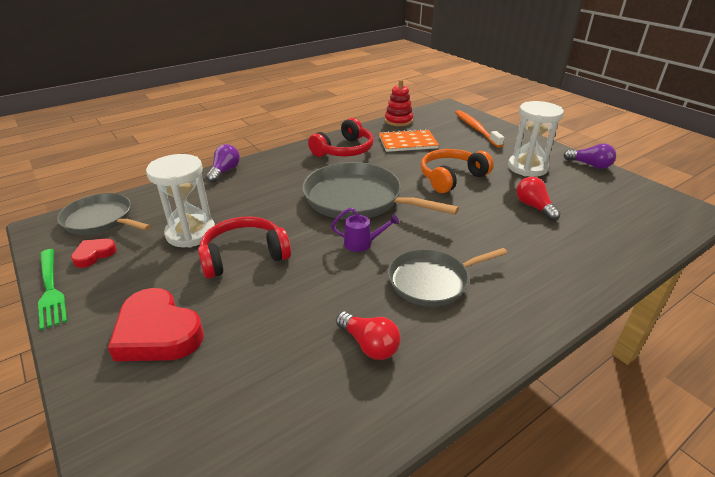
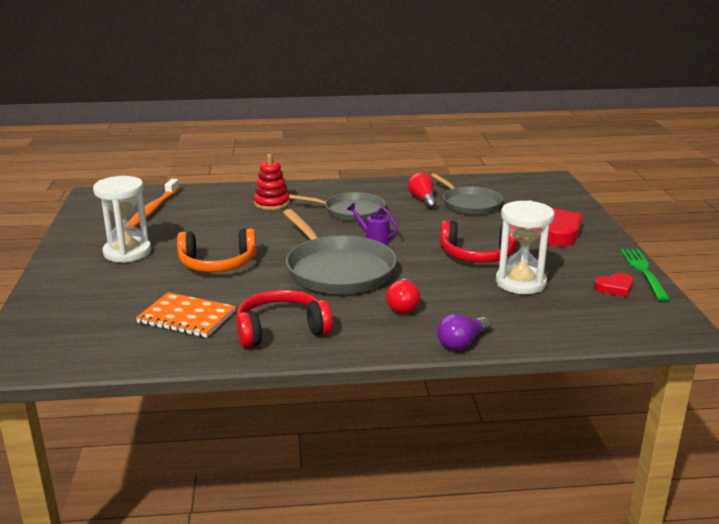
camera: 150 degrees left, 10 degrees down
(101, 219) = (619, 320): grey pan -> grey pan (469, 204)
(398, 121) = (133, 359): red stacking toy -> red stacking toy (272, 203)
(476, 129) = (66, 310): orange toothbrush -> orange toothbrush (153, 210)
(534, 207) = (198, 225): red light bulb -> red light bulb (403, 306)
(590, 165) = (68, 238): purple light bulb -> none

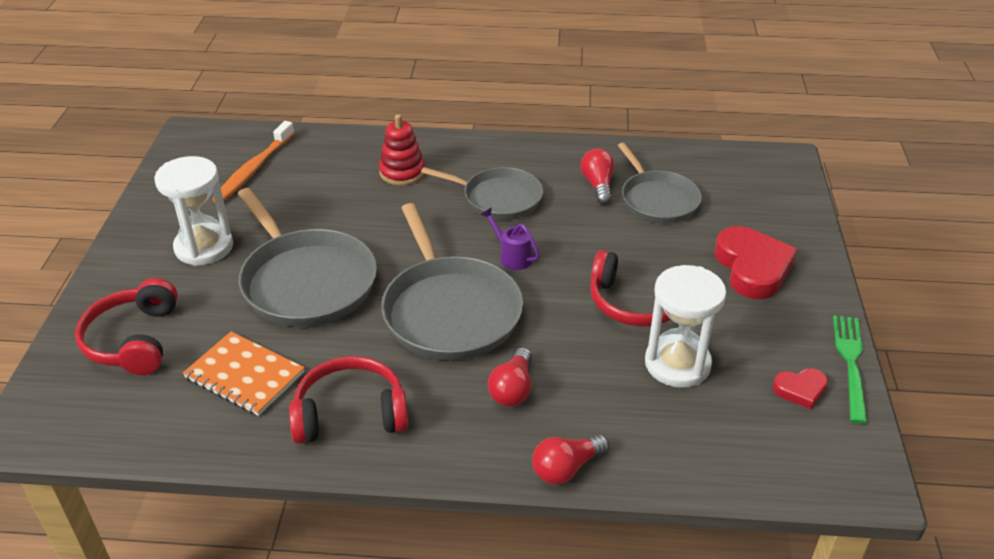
camera: 10 degrees right, 15 degrees up
(86, 306) = (134, 340): none -> red headphones
(218, 264) = (306, 281): orange headphones -> grey pan
(462, 343) = (566, 468): purple light bulb -> red light bulb

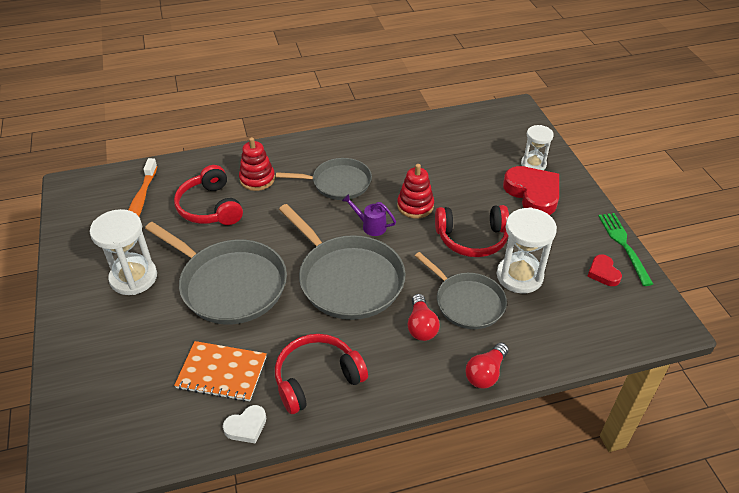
camera: 20 degrees left, 5 degrees up
(134, 340) = (118, 369): red headphones -> red headphones (210, 207)
(239, 443) = (246, 426): none -> white heart
(582, 246) = (415, 206): none -> red stacking toy
(598, 185) = (402, 157): red light bulb -> none
(657, 199) = (448, 158): grey pan -> grey pan (467, 302)
(773, 232) = (533, 164): none -> white hourglass
(800, 390) = (603, 273): red heart -> red heart turned 105 degrees clockwise

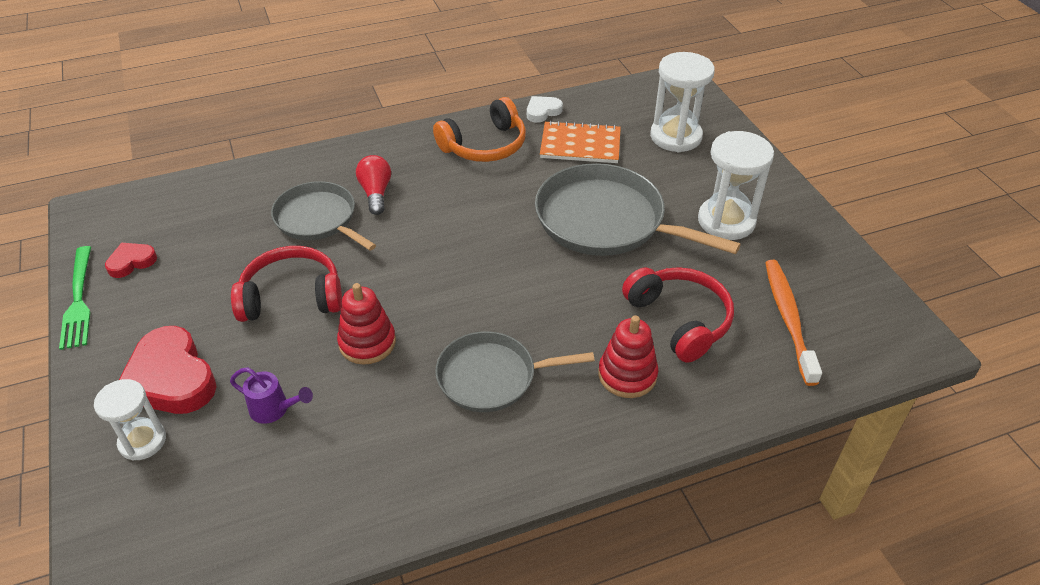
camera: 175 degrees right, 0 degrees up
(317, 379) = (484, 145): red headphones -> orange headphones
(347, 279) = (462, 235): grey pan -> none
(371, 226) = (435, 306): purple watering can -> purple watering can (274, 409)
(485, 373) = (315, 158): red light bulb -> none
(519, 276) = (243, 251): white hourglass -> white hourglass (675, 137)
(603, 273) = (131, 262): red heart -> red heart turned 105 degrees counterclockwise

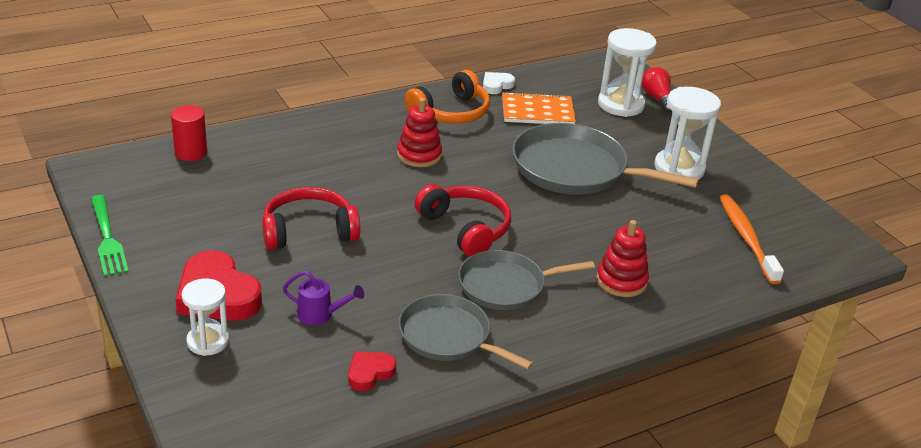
camera: 10 degrees left, 10 degrees down
(131, 262) = (147, 207): red heart -> red heart (369, 373)
(196, 193) = (191, 152): none -> red cylinder
(318, 219) = (314, 171): grey pan -> grey pan (448, 336)
(367, 343) = (388, 264): red stacking toy -> red stacking toy (419, 155)
(376, 193) = (361, 150): red light bulb -> red light bulb (657, 98)
(679, 320) = (656, 241): red headphones -> red headphones (465, 229)

